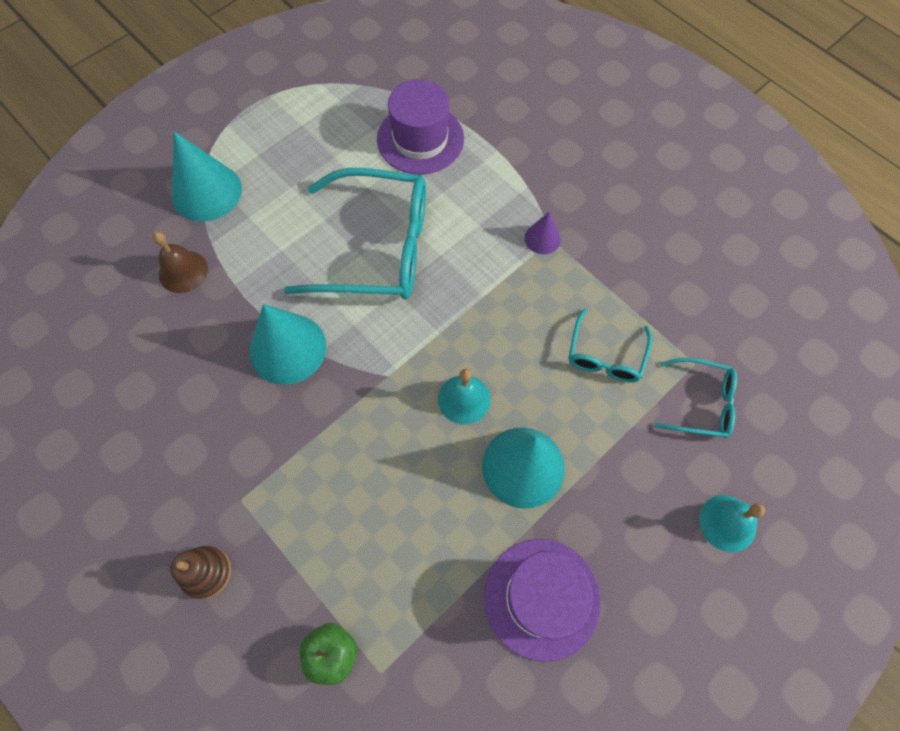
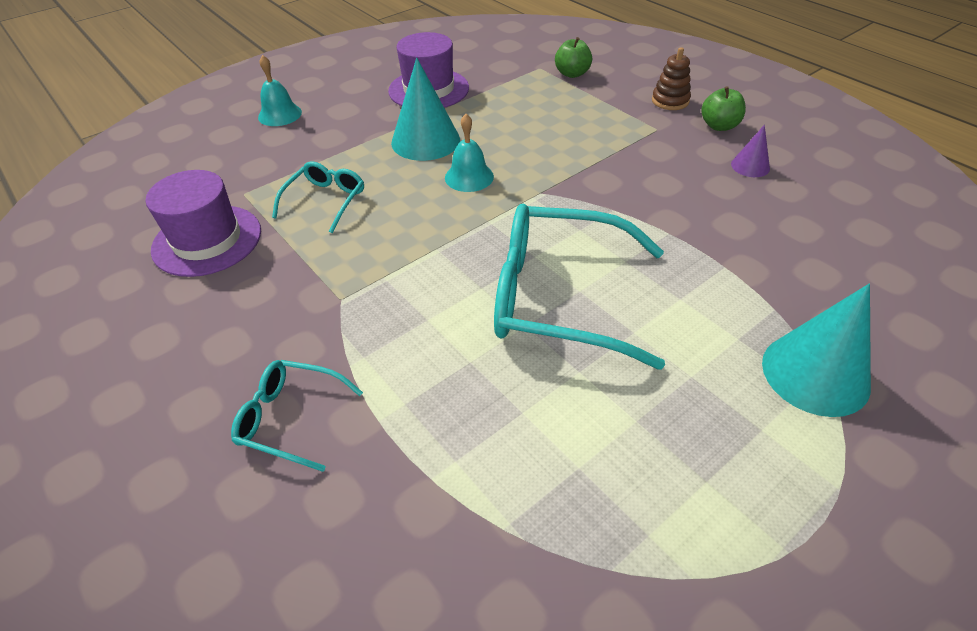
camera: 175 degrees left, 20 degrees down
(162, 510) = (719, 126): none -> green apple
(183, 271) = (794, 280): brown bell -> none
(287, 348) = (645, 213): turquoise cone -> none
(420, 139) = (499, 445): purple hat -> purple hat (207, 240)
(542, 238) = (351, 301): purple cone -> purple cone (750, 166)
(700, 403) = (256, 170): turquoise glasses -> turquoise glasses (291, 418)

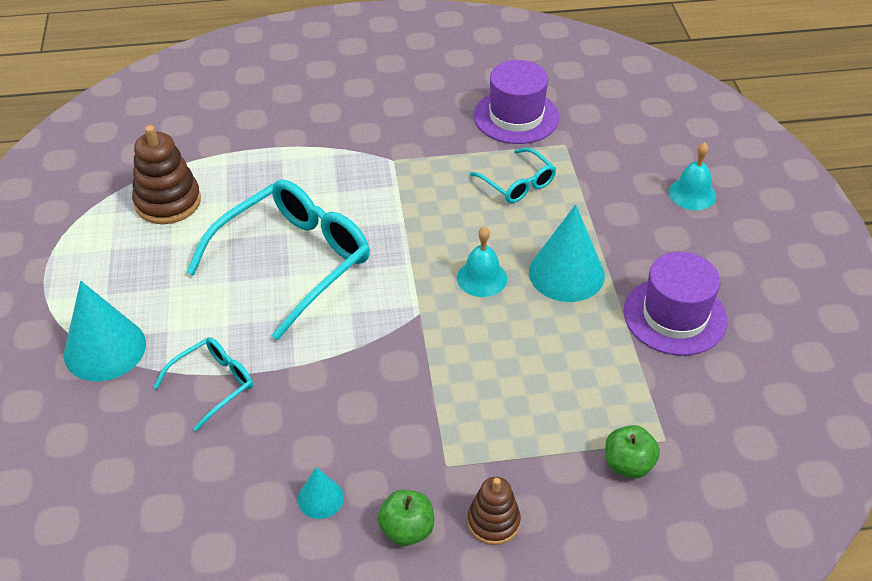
camera: 120 degrees right, 0 degrees up
(291, 418) = (315, 117): turquoise glasses -> turquoise glasses (212, 384)
(576, 479) = (168, 202): none -> brown stacking toy
(750, 166) = (320, 498): purple cone -> turquoise cone

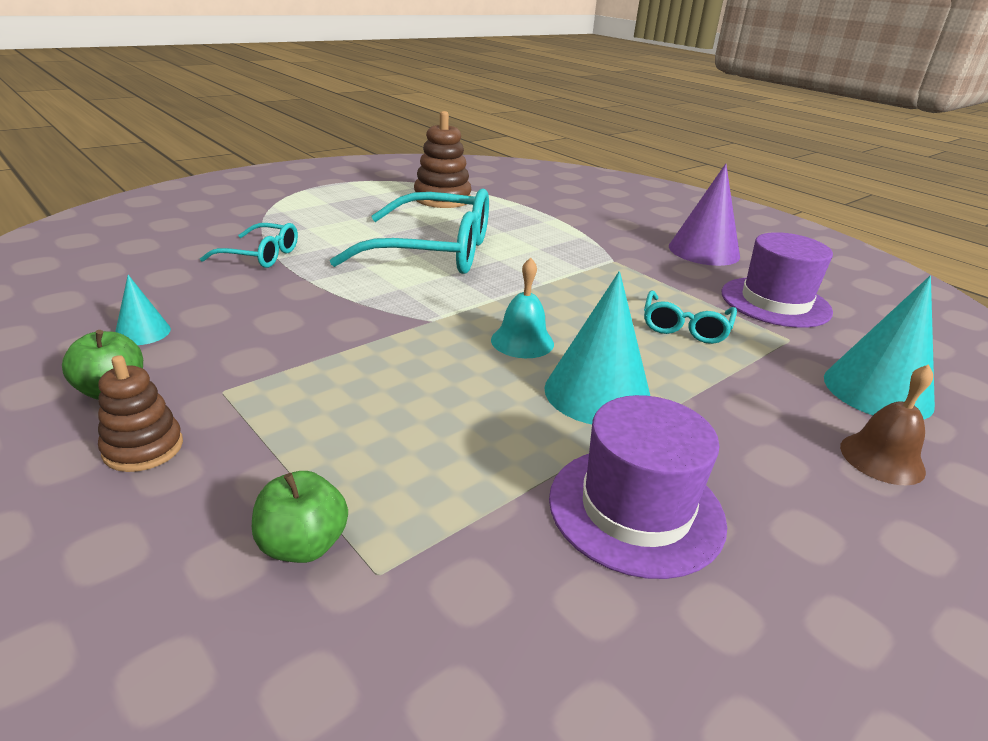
camera: 55 degrees right, 15 degrees down
(105, 349) = (270, 214): turquoise cone -> turquoise cone (877, 391)
(414, 98) = (704, 251): none -> purple cone
(692, 194) = (882, 458): turquoise bell -> brown bell

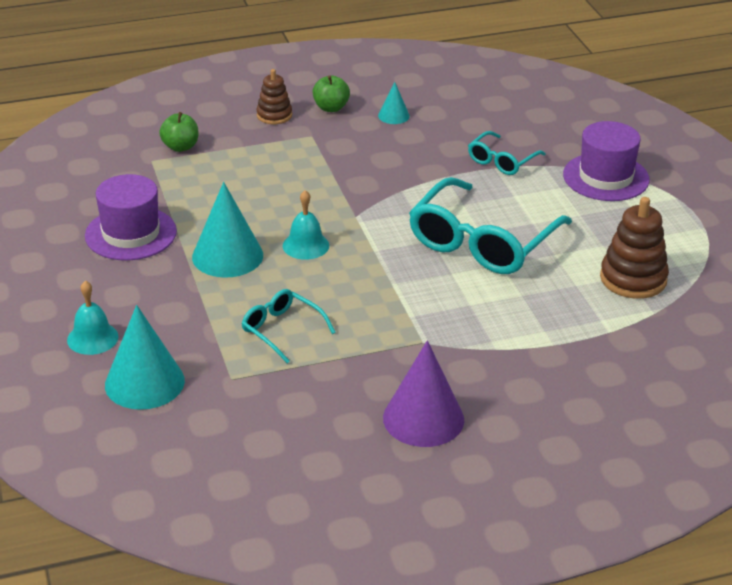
camera: 115 degrees right, 5 degrees up
(775, 302) = (292, 407): purple hat -> purple hat (606, 177)
(882, 458) = (92, 338): brown bell -> turquoise bell

